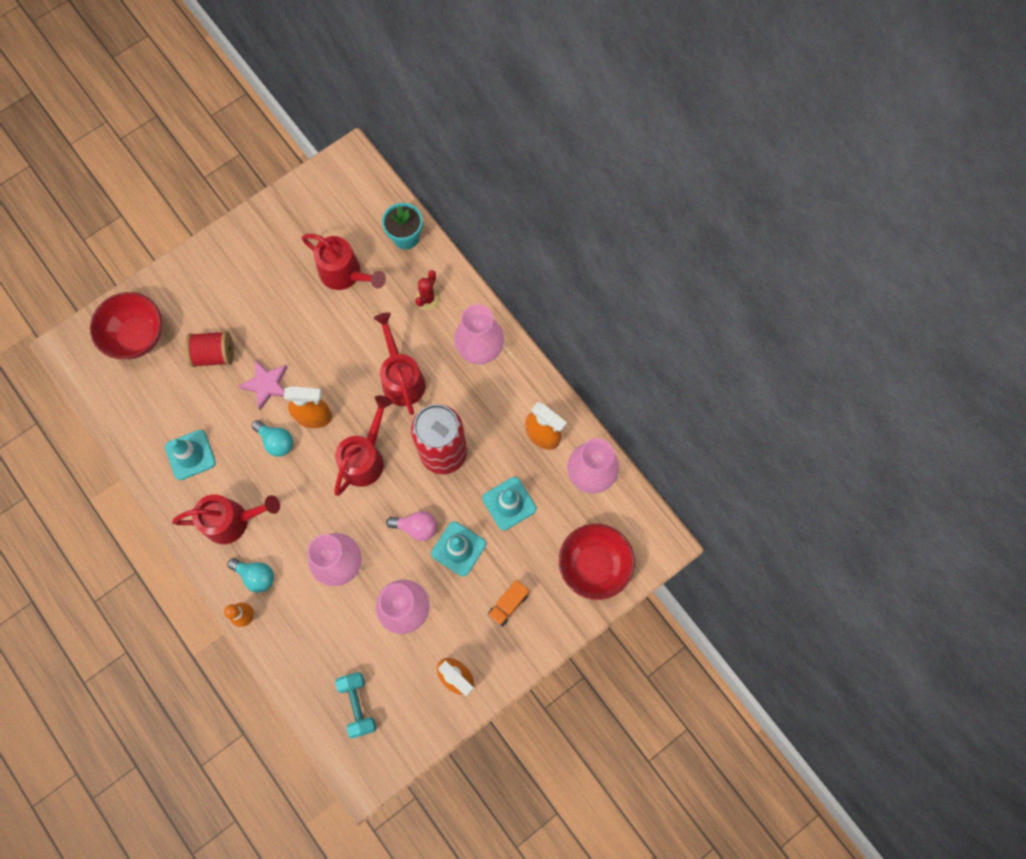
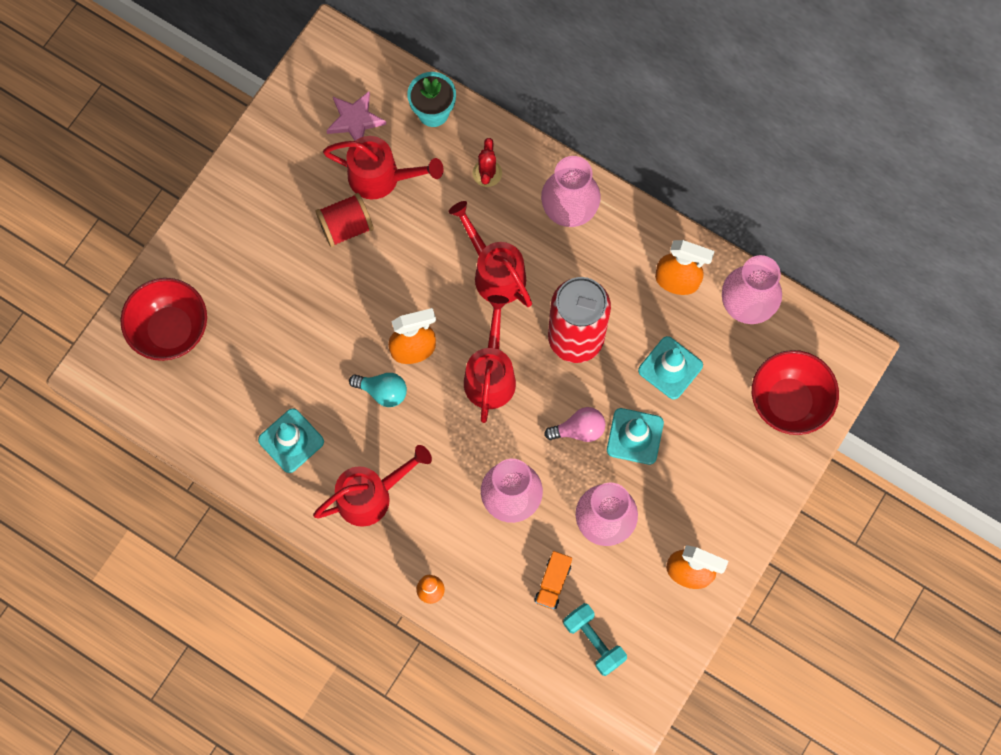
camera: 20 degrees left, 0 degrees up
(214, 354) = (269, 319): red spool -> red spool (346, 227)
(256, 576) = (423, 545): turquoise light bulb -> none
(267, 384) = (344, 332): pink star -> pink star (355, 120)
(508, 604) = (713, 476): orange truck -> orange truck (553, 583)

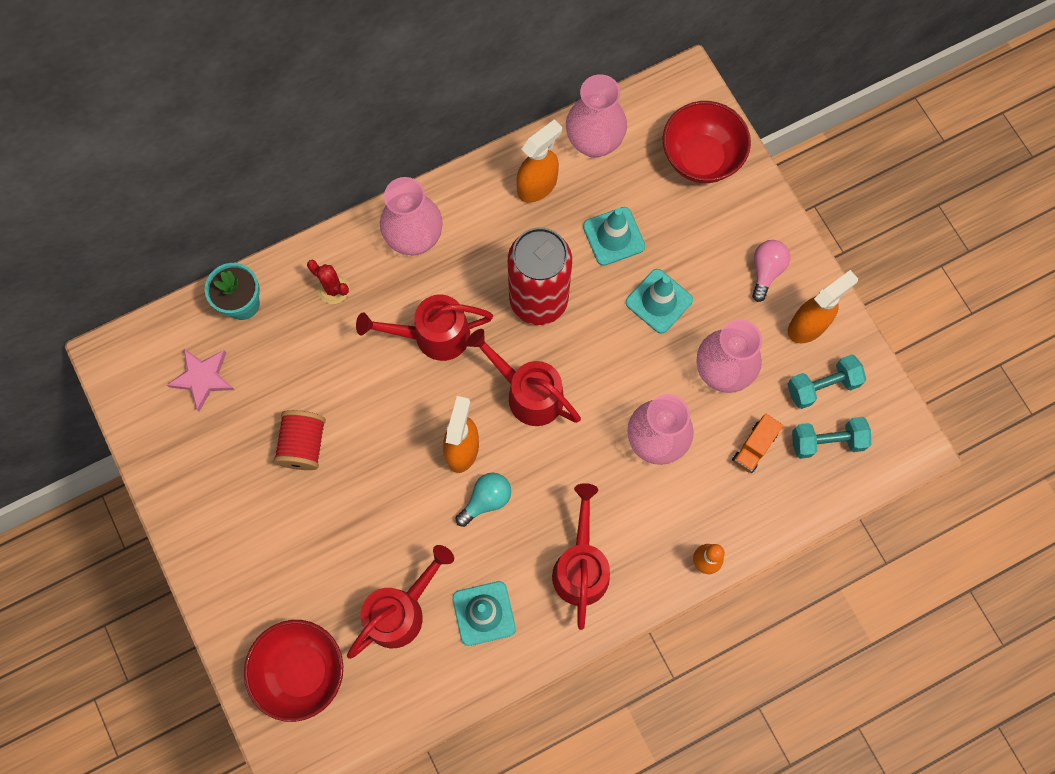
camera: 60 degrees left, 0 degrees up
(382, 177) = (276, 385): red watering can -> red watering can (401, 610)
(553, 583) = (754, 447): orange truck -> orange truck turned 75 degrees clockwise
(579, 429) = (625, 345): pink light bulb -> pink light bulb (766, 271)
(641, 612) = (822, 386): none -> turquoise dumbbell

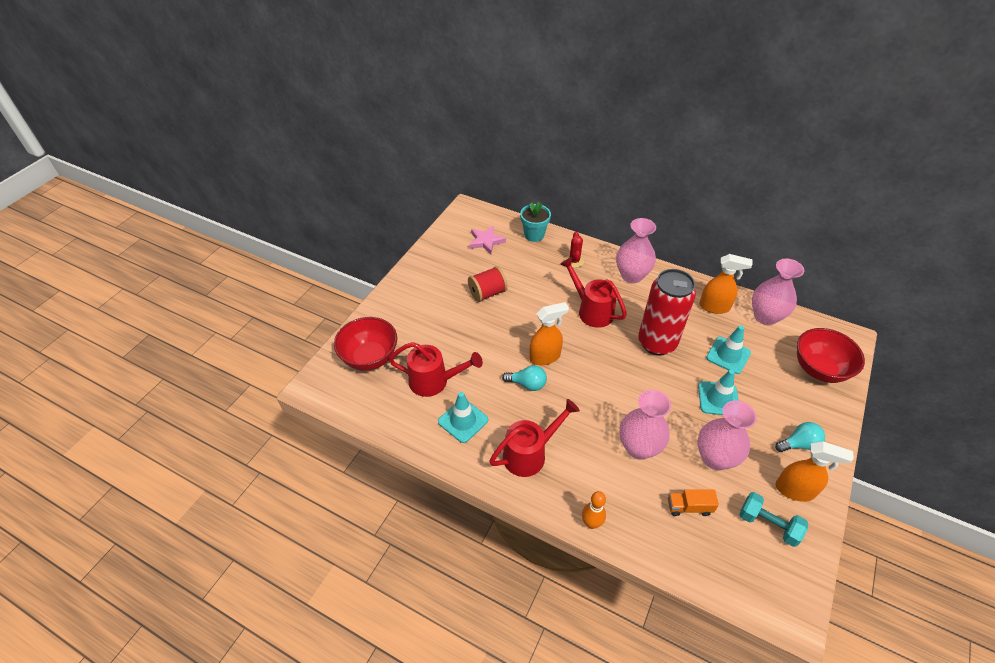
camera: 55 degrees right, 25 degrees down
(528, 393) = (603, 368): red watering can -> none
(766, 271) = (798, 444): pink light bulb -> turquoise light bulb
(827, 441) = (737, 552): turquoise dumbbell -> none

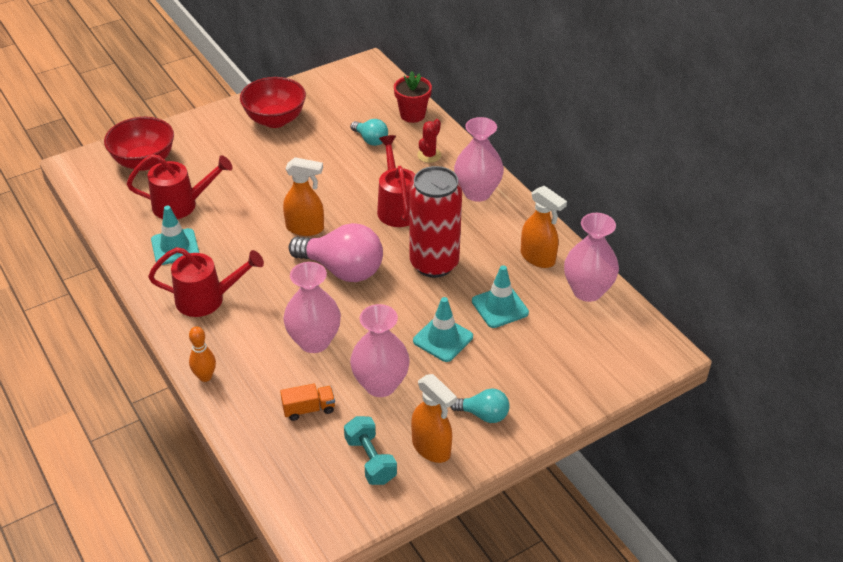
camera: 30 degrees right, 5 degrees down
(434, 381) = (181, 205): red watering can -> red watering can turned 45 degrees counterclockwise
(486, 241) = (355, 102): pink star -> none
(487, 293) = (307, 150): red spool -> none
(527, 384) = (264, 243): turquoise light bulb -> turquoise light bulb (370, 140)
(534, 235) = (412, 115): turquoise flower pot -> red flower pot
(602, 378) = (342, 270): none -> pink light bulb
(689, 507) = (309, 409): orange truck -> orange truck turned 135 degrees clockwise
(819, 369) = (590, 363): red bowl -> red bowl (275, 120)

